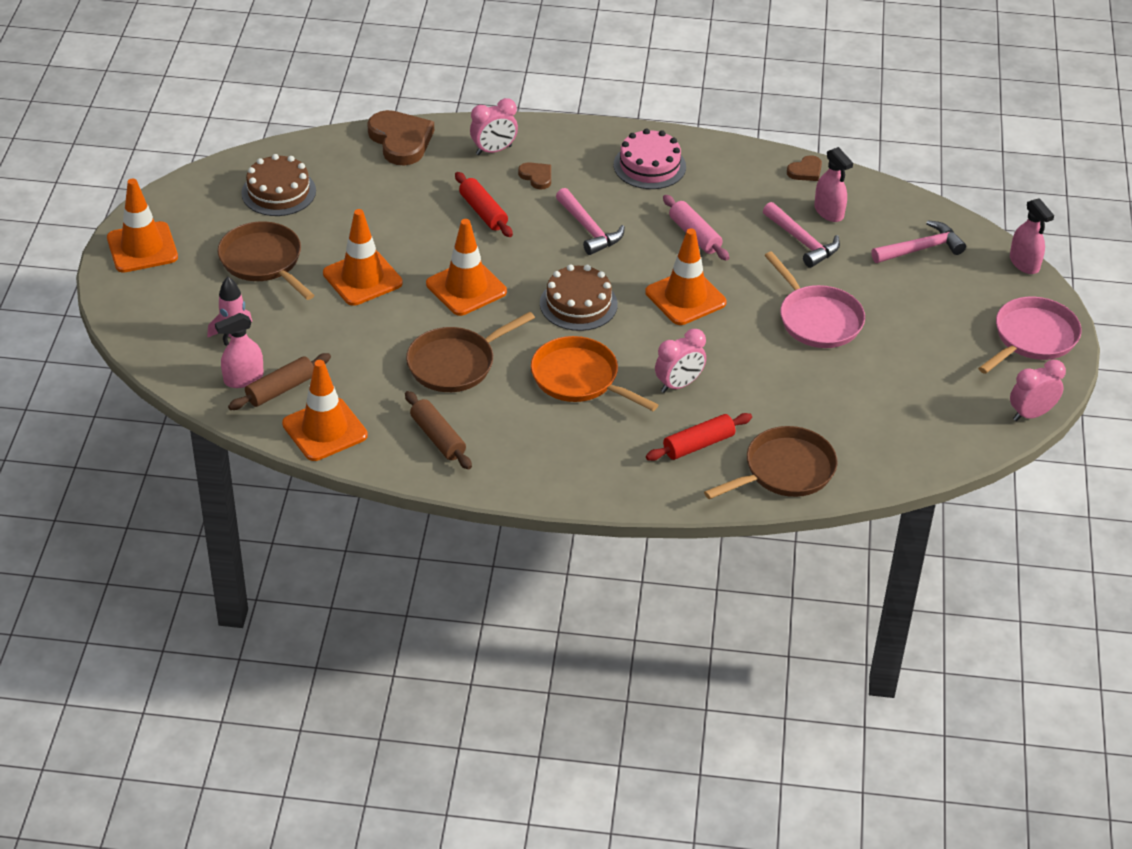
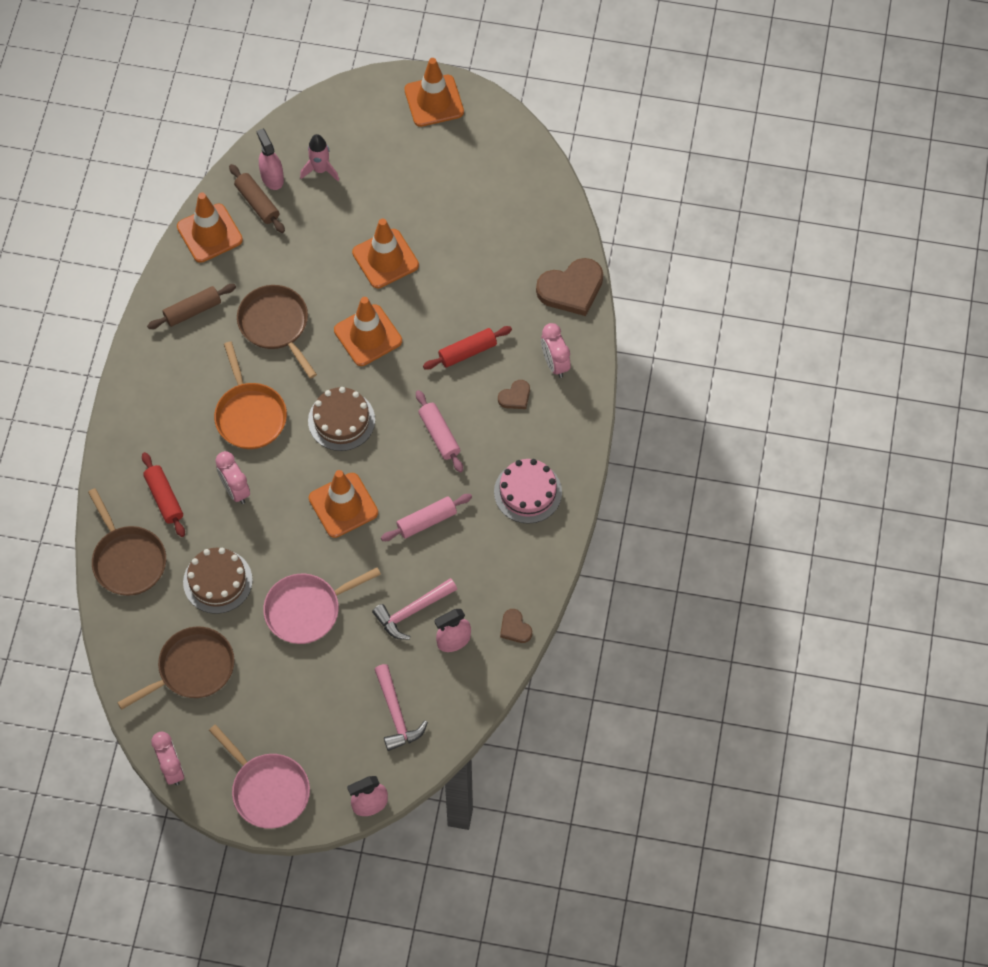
camera: 95 degrees right, 20 degrees up
(263, 261) = (411, 187): brown pan -> brown pan (192, 669)
(278, 192) = (502, 196): brown cake -> brown cake (217, 581)
(579, 378) = (250, 415): orange pan -> orange pan turned 120 degrees clockwise
(589, 229) = (439, 435): pink hammer -> pink rolling pin

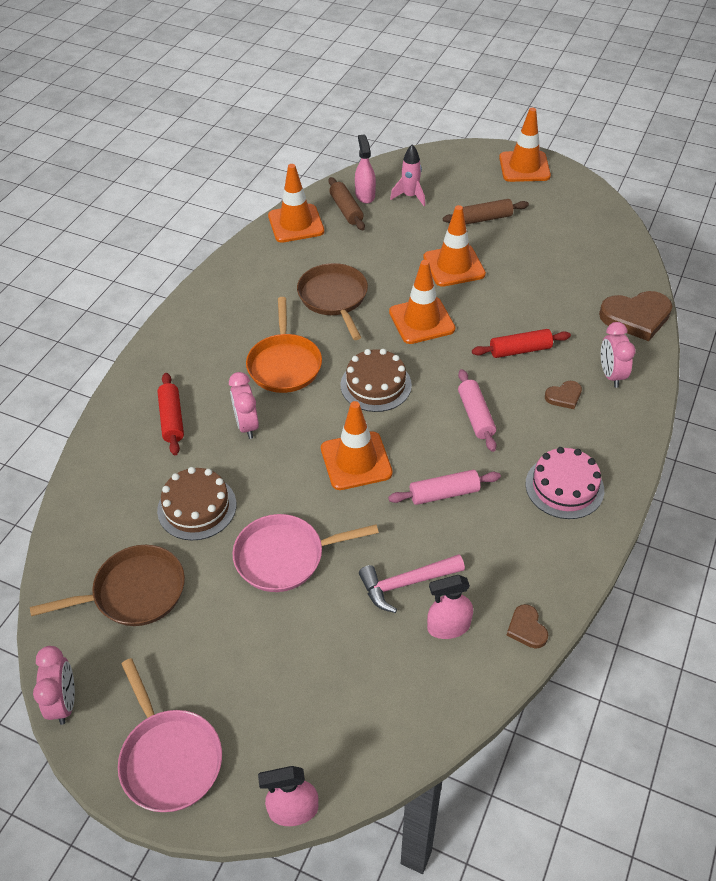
camera: 15 degrees right, 15 degrees down
(128, 560) = (111, 468): brown pan -> none
(192, 310) = (259, 275): brown rolling pin -> brown rolling pin (485, 218)
(396, 714) = (357, 700): pink hammer -> none

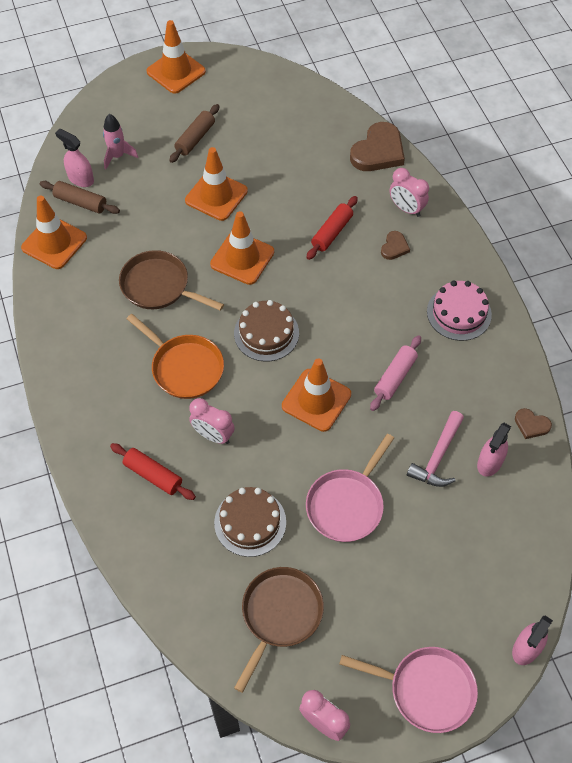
camera: 45 degrees left, 10 degrees up
(475, 416) = (355, 305): pink rolling pin -> none

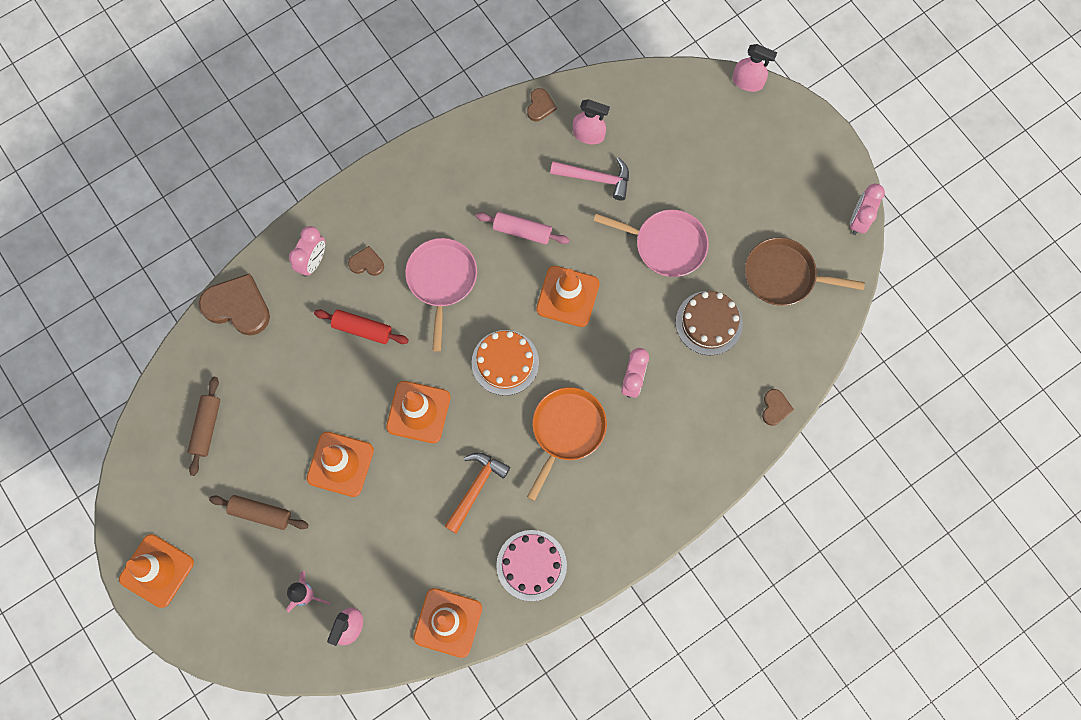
camera: 105 degrees left, 15 degrees up
(81, 202) = (384, 614): brown rolling pin -> brown rolling pin (206, 427)
(139, 561) = (775, 408): none -> brown heart
(153, 475) = (690, 423): red rolling pin -> none
(159, 286) = (476, 488): brown pan -> orange hammer
(266, 333) = (505, 362): brown cake -> orange cake
(426, 690) = (806, 149): pink pan -> pink pan (442, 280)
(459, 313) = (433, 187): pink cake -> pink cake (531, 565)

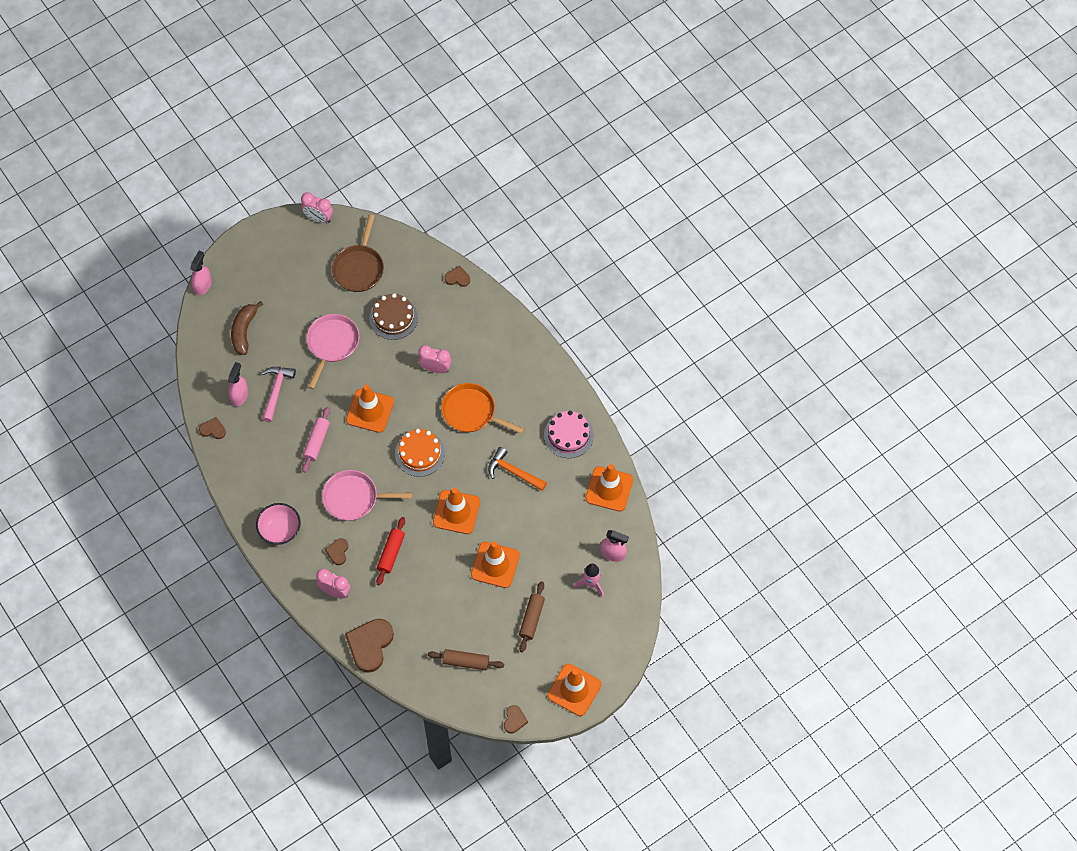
camera: 90 degrees left, 10 degrees down
(122, 491) = (514, 720): none -> brown heart
(399, 192) = (280, 530): none -> pink bowl
(682, 135) = (244, 331): none -> brown banana

